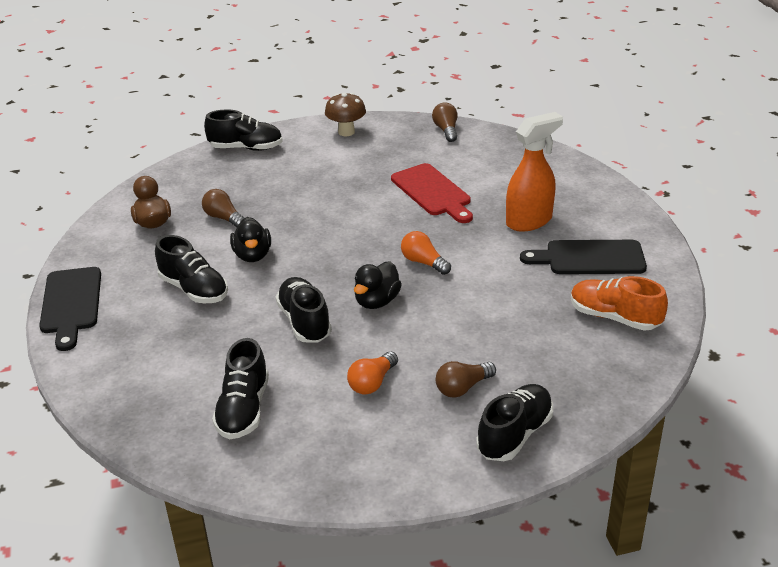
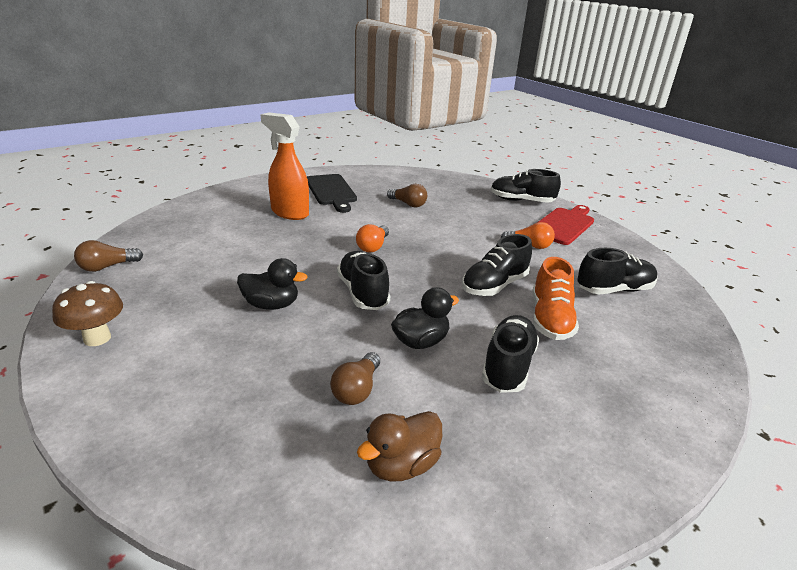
camera: 115 degrees left, 5 degrees down
(71, 304) = (626, 471): black cutting board -> none
(246, 148) = (140, 433): black shoe -> black shoe (363, 293)
(377, 301) = (440, 258): black duck -> black duck (271, 305)
(432, 192) = (252, 257): red cutting board -> red cutting board (564, 225)
(462, 388) = (500, 217): brown light bulb -> brown light bulb (408, 204)
(614, 317) = (393, 183): orange shoe -> orange shoe (550, 319)

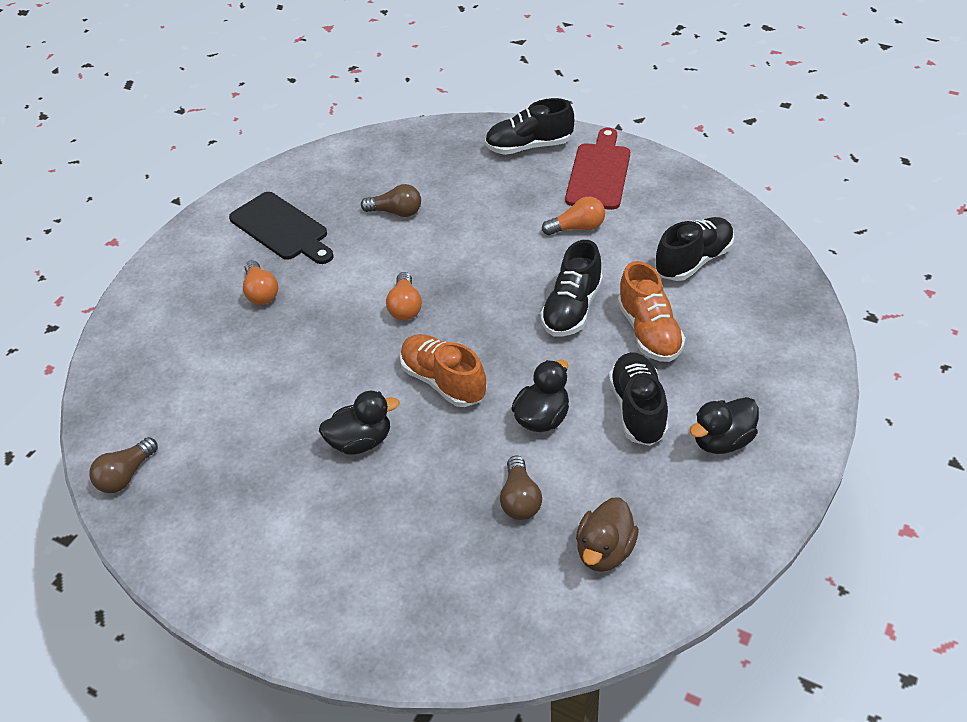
camera: 20 degrees left, 15 degrees up
(97, 338) = (220, 565): brown mushroom -> none
(289, 213) = (261, 292): orange spray bottle -> orange light bulb
(363, 293) = (443, 382): black shoe -> orange shoe
(577, 420) = (722, 441): none -> black duck

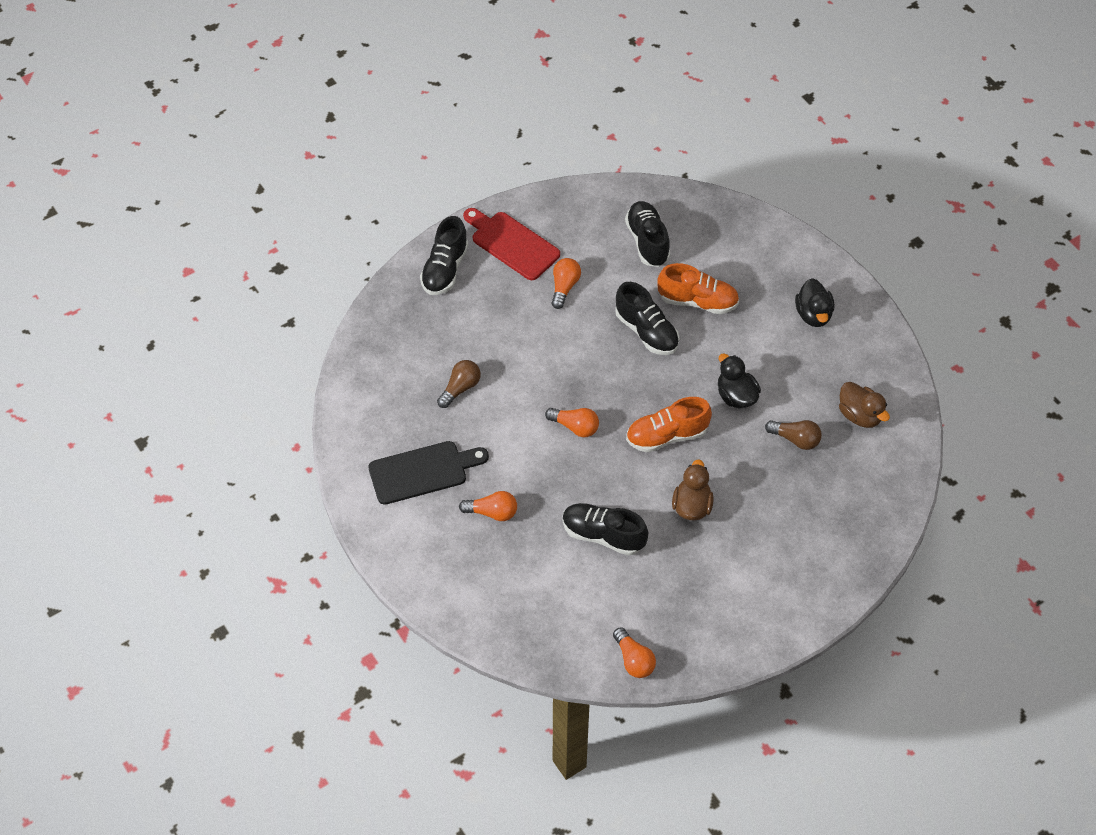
camera: 65 degrees left, 10 degrees up
(126, 475) = (633, 660): brown light bulb -> orange light bulb
(361, 442) = (692, 506): black duck -> brown duck
(638, 409) = (761, 343): black shoe -> black shoe (603, 535)

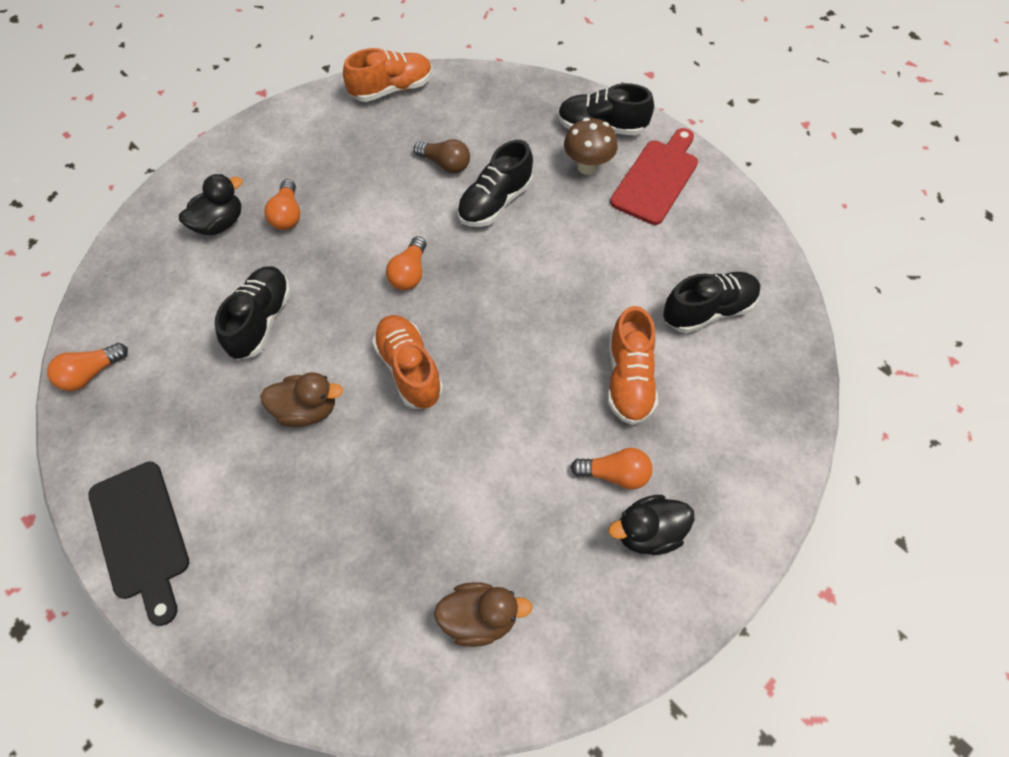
camera: 80 degrees right, 5 degrees up
(353, 420) = (392, 89): none -> orange shoe
(422, 472) = (334, 150): black cutting board -> black cutting board (141, 535)
(488, 288) = (587, 166): none -> brown mushroom
(564, 287) = (609, 235): orange light bulb -> orange light bulb (615, 474)
(646, 331) = (565, 327): black shoe -> black shoe (495, 202)
(736, 396) = (484, 443): black duck -> black duck (219, 223)
(795, 439) = (424, 528): brown light bulb -> none
(859, 415) = (479, 618): brown duck -> brown duck turned 135 degrees counterclockwise

